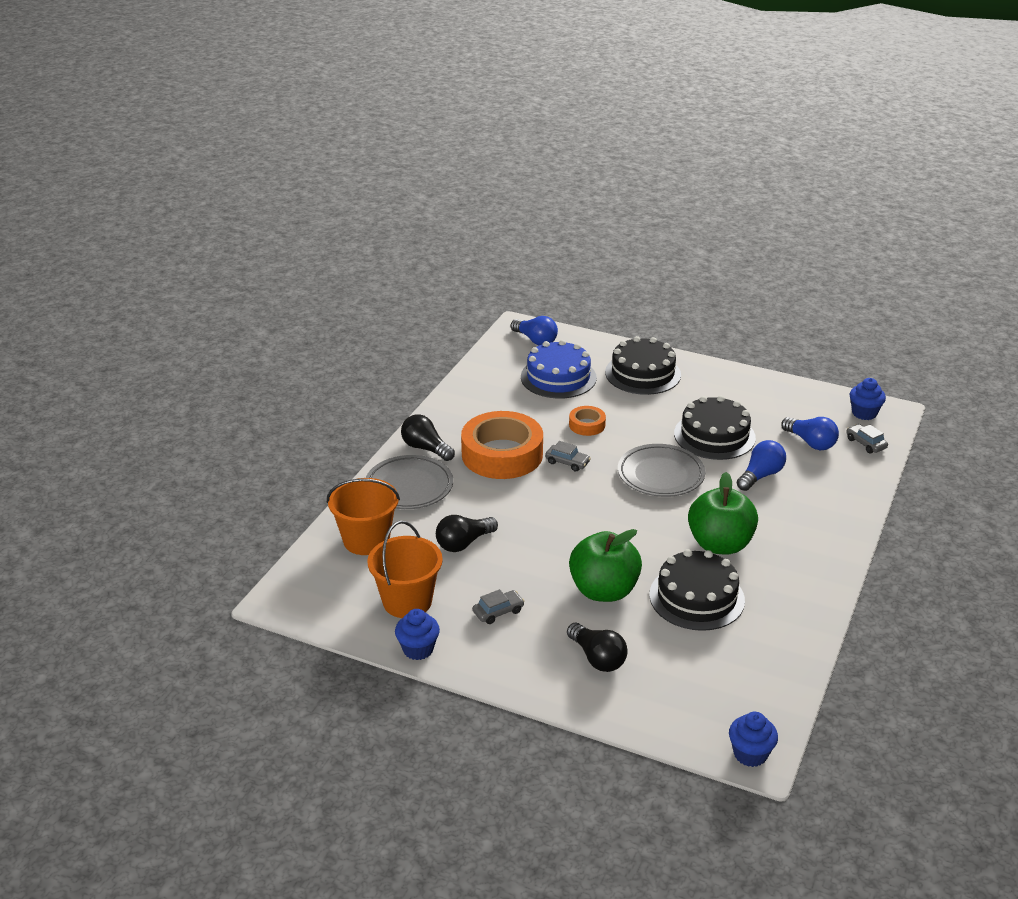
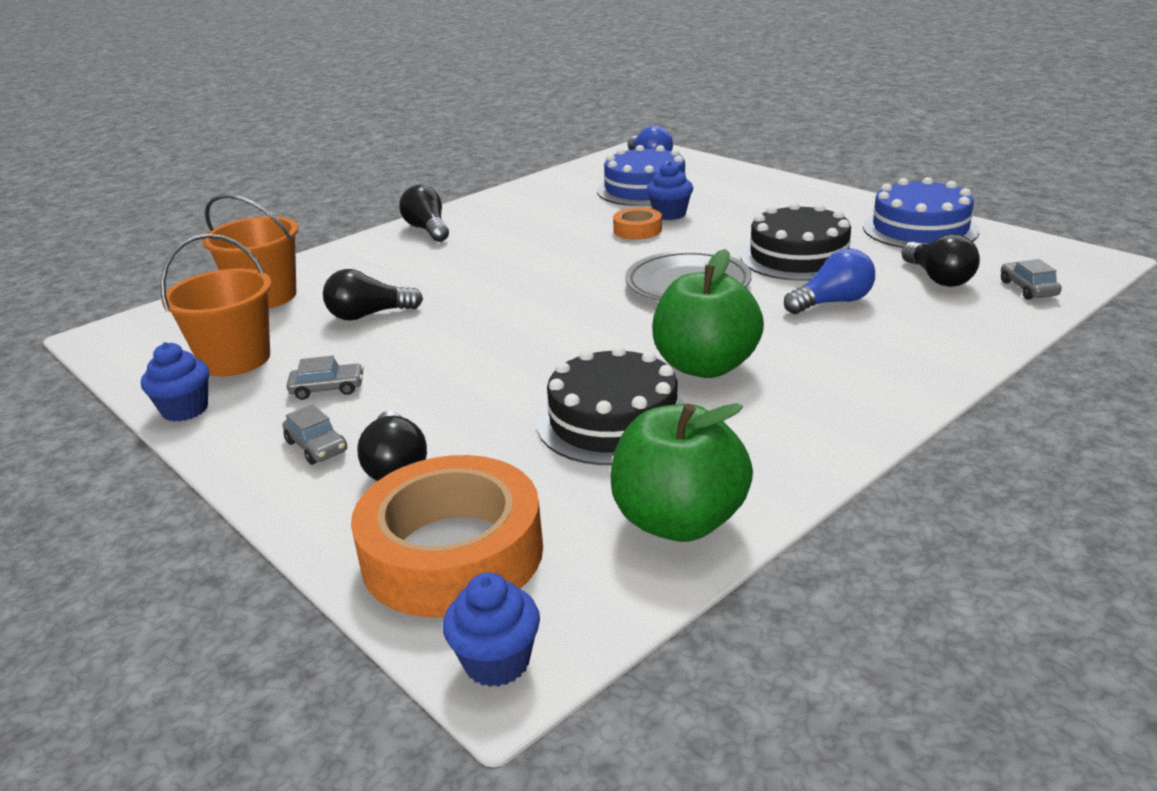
camera: 25 degrees right, 5 degrees down
(409, 487) = (370, 258): grey plate -> none
(502, 454) = (507, 244): orange tape -> orange tape (452, 553)
(567, 462) = (578, 259): grey car -> grey car (316, 447)
(604, 590) = (488, 390): green apple -> green apple (679, 521)
(643, 373) = (753, 195): black cake -> none
(775, 395) = (920, 228): none -> blue cake
(810, 442) = (938, 278): blue light bulb -> black light bulb
(864, 413) = (1047, 258): blue cupcake -> blue cupcake (670, 214)

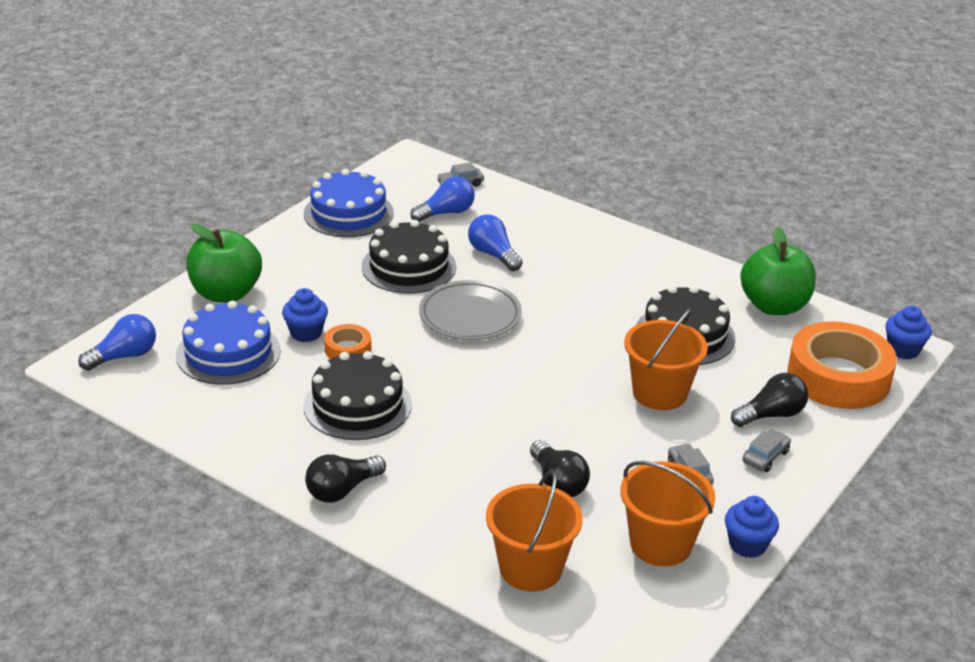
camera: 105 degrees left, 5 degrees up
(488, 387) = (659, 393): none -> orange bucket
(543, 234) = (357, 405): none -> black cake
(705, 366) = (603, 303): green apple -> green apple (226, 293)
(938, 278) = (446, 213): black light bulb -> blue light bulb

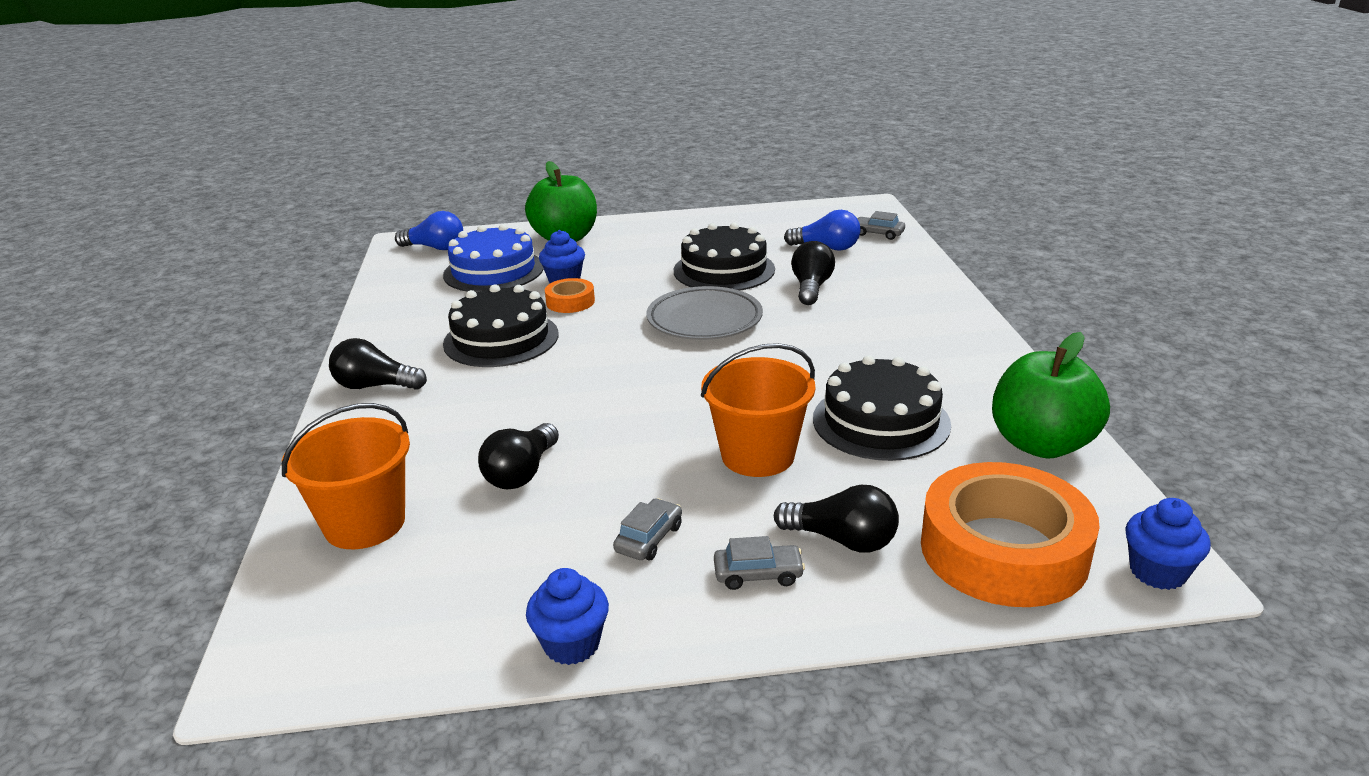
camera: 50 degrees right, 5 degrees down
(348, 213) = (747, 223): blue cake -> none
(493, 254) = (811, 288): blue light bulb -> black light bulb
(660, 544) = (497, 581): orange bucket -> none

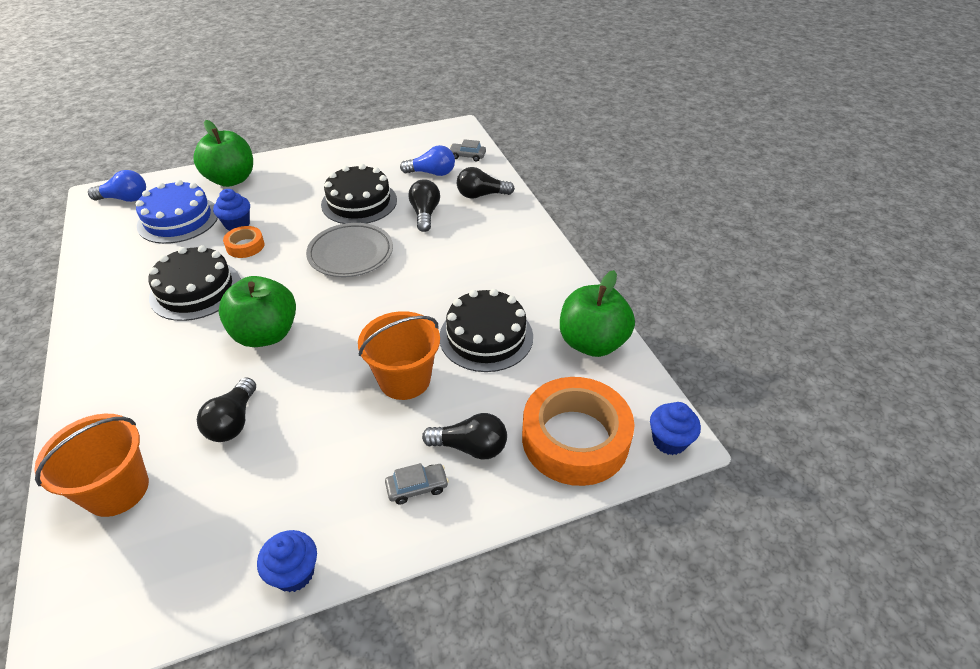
camera: 15 degrees left, 15 degrees up
(375, 386) = (100, 351): black light bulb -> black light bulb (481, 195)
(580, 390) = (266, 334): none -> green apple
(649, 538) = (337, 468): grey car -> none

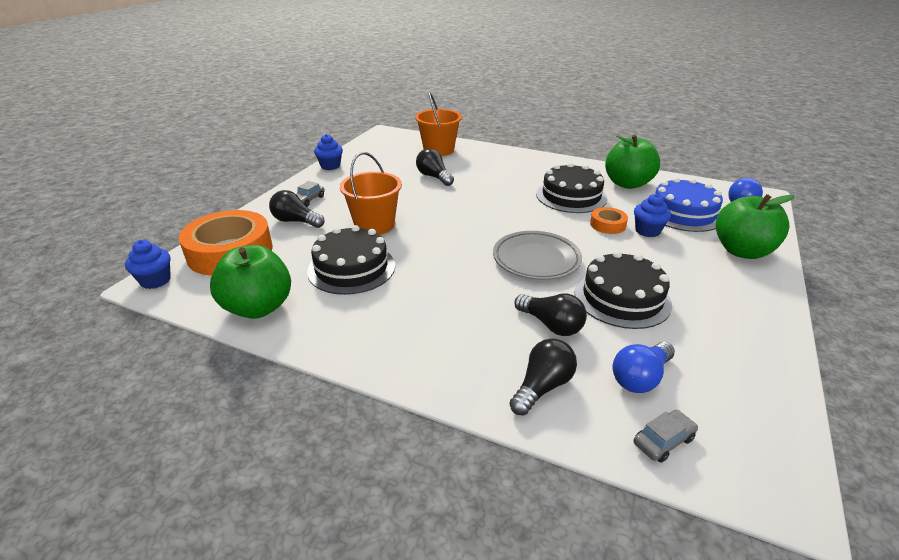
camera: 135 degrees right, 10 degrees down
(266, 334) = (489, 202): green apple -> green apple (627, 184)
(470, 447) = (296, 221): black light bulb -> black light bulb turned 60 degrees clockwise

